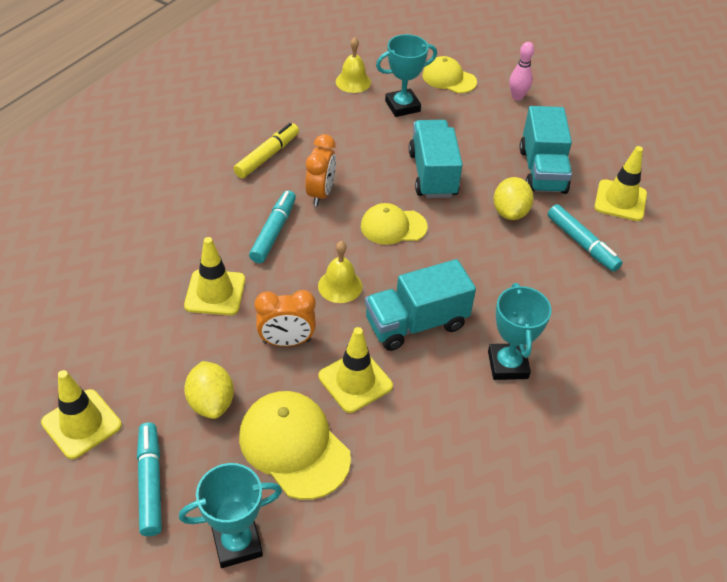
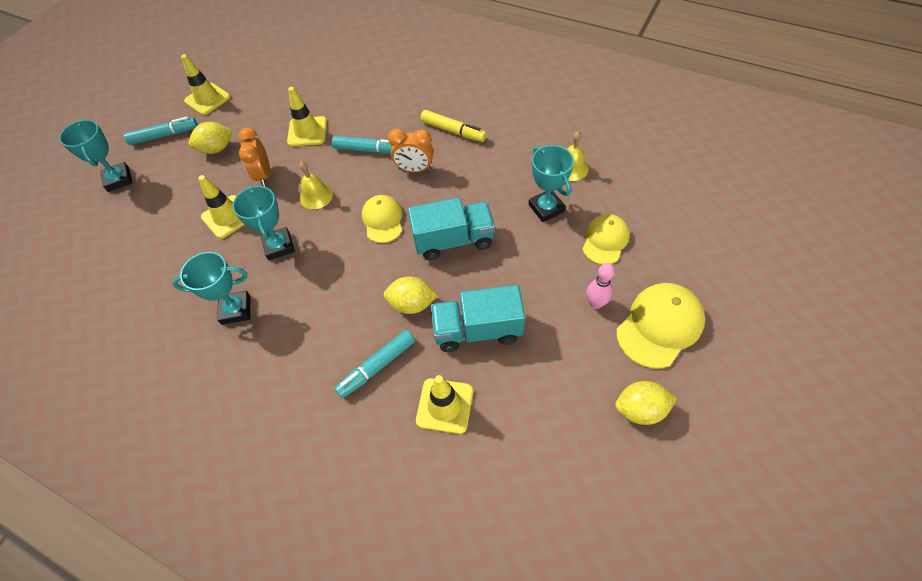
camera: 90 degrees right, 10 degrees up
(294, 446) = (179, 193): yellow cap -> yellow cap (659, 326)
(416, 323) = (279, 246): turquoise truck -> turquoise trophy
(616, 93) = (640, 409): none -> yellow lemon

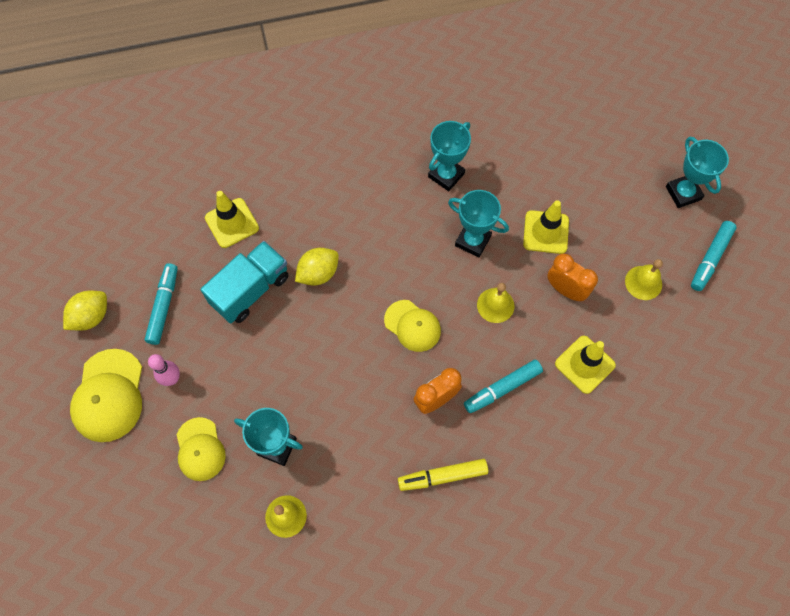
camera: 135 degrees right, 10 degrees up
(118, 179) = (683, 193): turquoise trophy -> turquoise trophy turned 45 degrees clockwise
(207, 99) = (731, 326): yellow traffic cone -> none
(217, 149) = (643, 282): yellow lemon -> yellow bell
(377, 367) = (302, 213): turquoise marker -> turquoise marker (163, 306)
(453, 240) = (333, 351): turquoise truck -> none

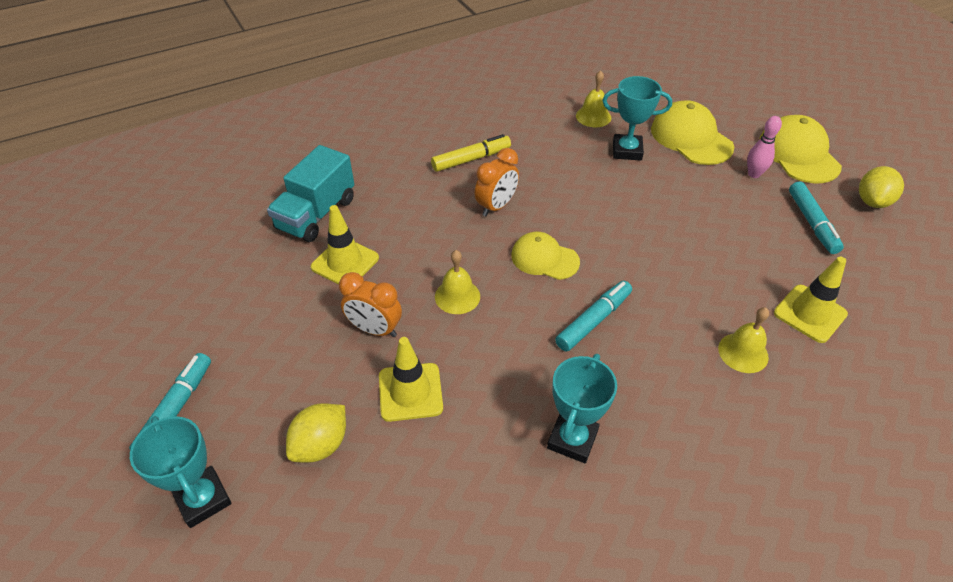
camera: 165 degrees right, 20 degrees down
(200, 449) = (691, 138): yellow cap -> yellow cap, size x1.52
(250, 290) = (736, 254): turquoise truck -> turquoise truck (316, 214)
(318, 273) = (674, 284): yellow lemon -> yellow lemon (321, 445)
(473, 241) = (505, 359): turquoise trophy -> none
(502, 388) = (431, 227): turquoise marker -> turquoise marker (593, 320)
(643, 282) = (274, 358): yellow bell -> yellow bell (743, 352)

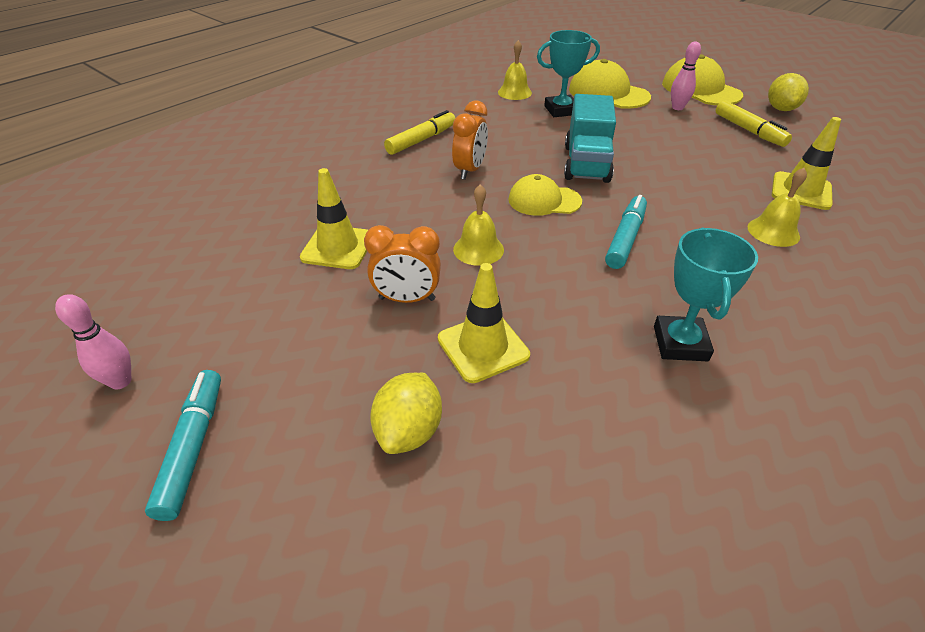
camera: 20 degrees left, 5 degrees down
(149, 341) = (120, 381): none -> pink bowling pin
(203, 499) = (282, 545): turquoise trophy -> none
(316, 214) = (281, 213): turquoise truck -> turquoise truck (586, 164)
(812, 223) = (749, 130): turquoise marker -> yellow marker

